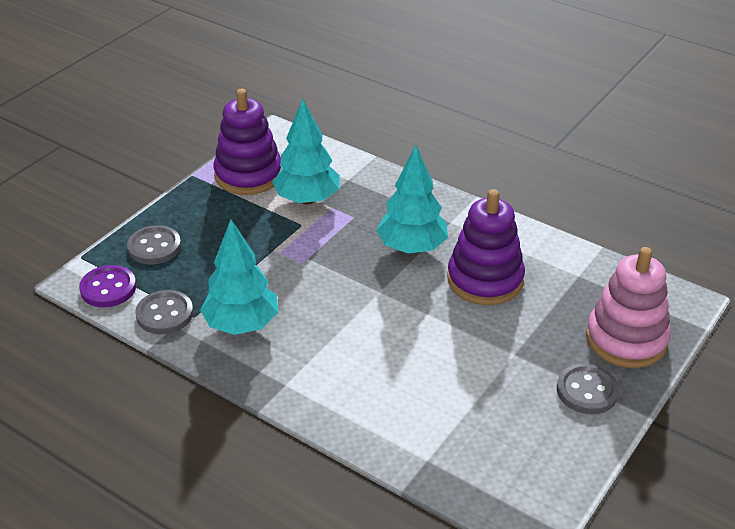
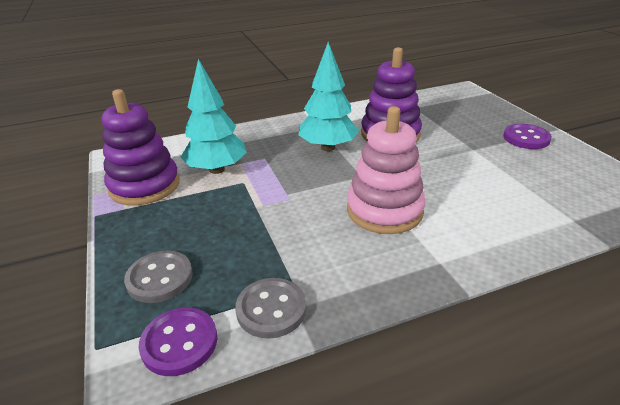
camera: 55 degrees left, 5 degrees down
(242, 325) = (337, 260): turquoise tree -> none
(587, 391) = (526, 138): grey button -> purple button
(626, 339) = (485, 113): pink stacking toy -> pink stacking toy (384, 210)

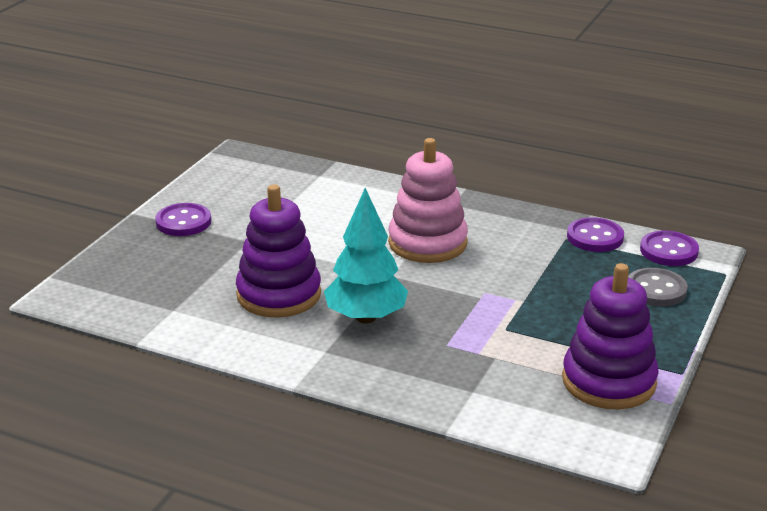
camera: 135 degrees left, 5 degrees down
(217, 169) = (513, 358): turquoise tree -> none
(271, 309) = (595, 237): grey button -> purple button

